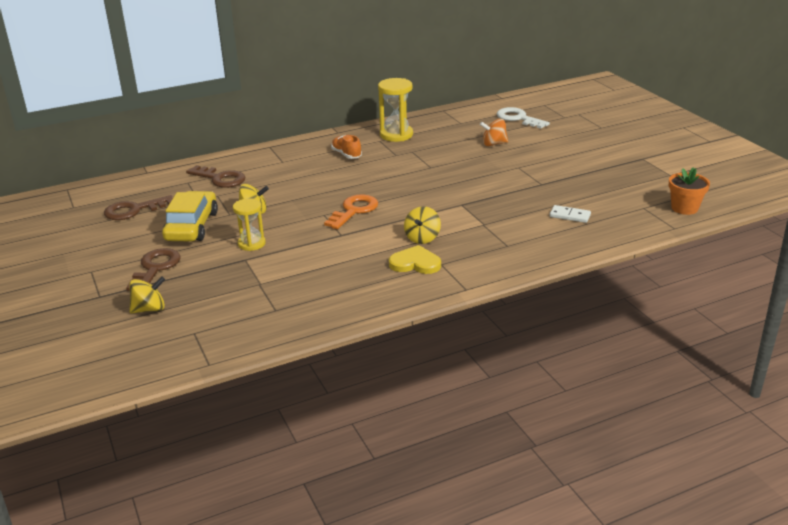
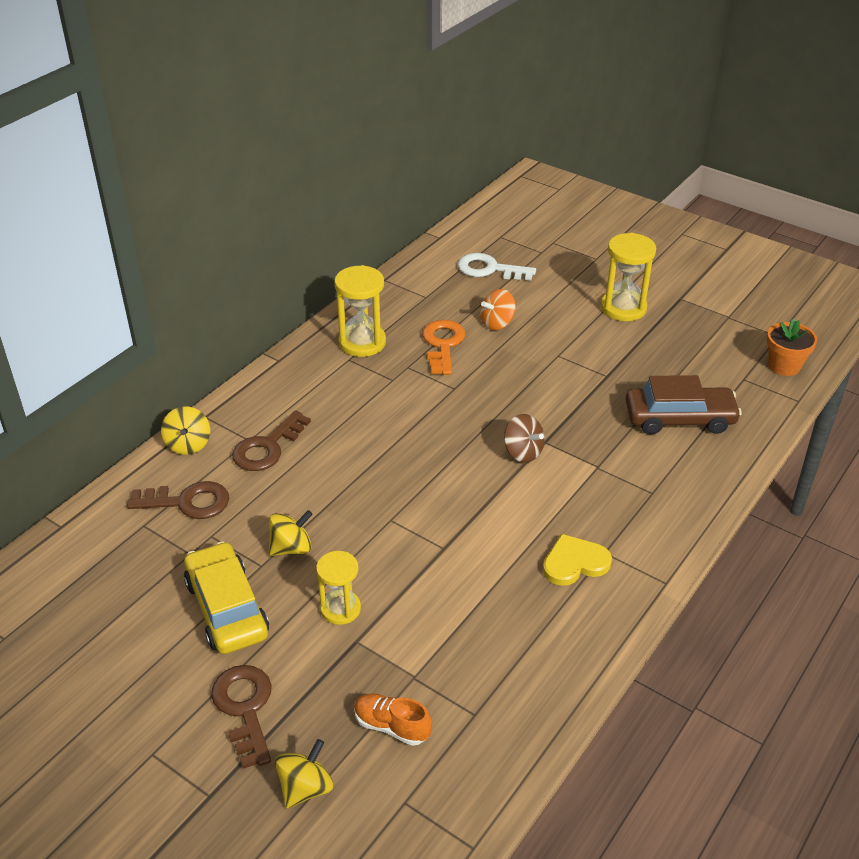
camera: 30 degrees left, 10 degrees up
(134, 210) = (110, 609): brown key -> brown key (267, 447)
(346, 155) = (327, 399): orange shoe -> orange shoe (391, 726)
(354, 211) = (424, 499): orange key -> orange key (443, 344)
(422, 238) = (547, 516): yellow spinning top -> yellow spinning top (188, 444)
(441, 205) = (523, 452): none -> brown spinning top
(570, 216) = (679, 418): white domino -> brown car
(592, 154) = (623, 308): none -> yellow hourglass

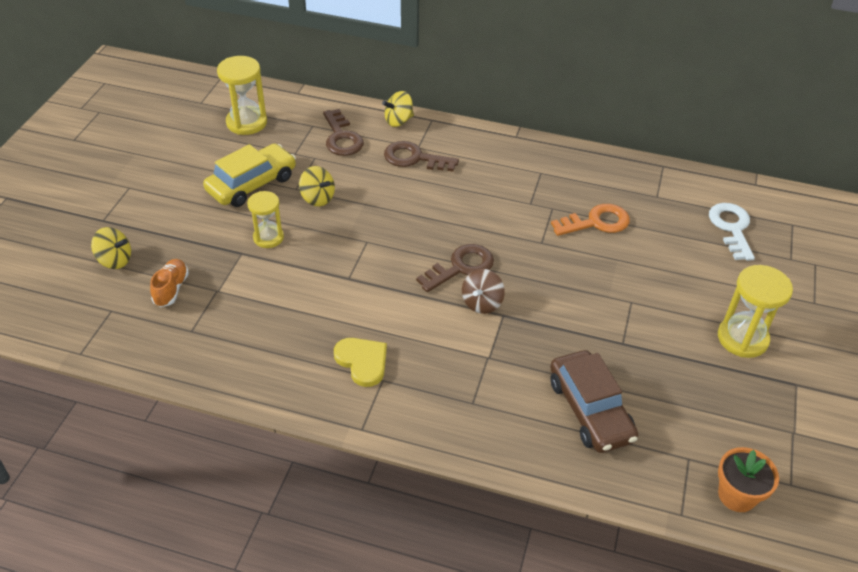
camera: 70 degrees right, 5 degrees up
(245, 708) = (171, 216): brown key -> brown key (461, 267)
(362, 342) = (567, 174): yellow hourglass -> yellow hourglass (246, 122)
(497, 323) = (651, 250): orange spinning top -> none

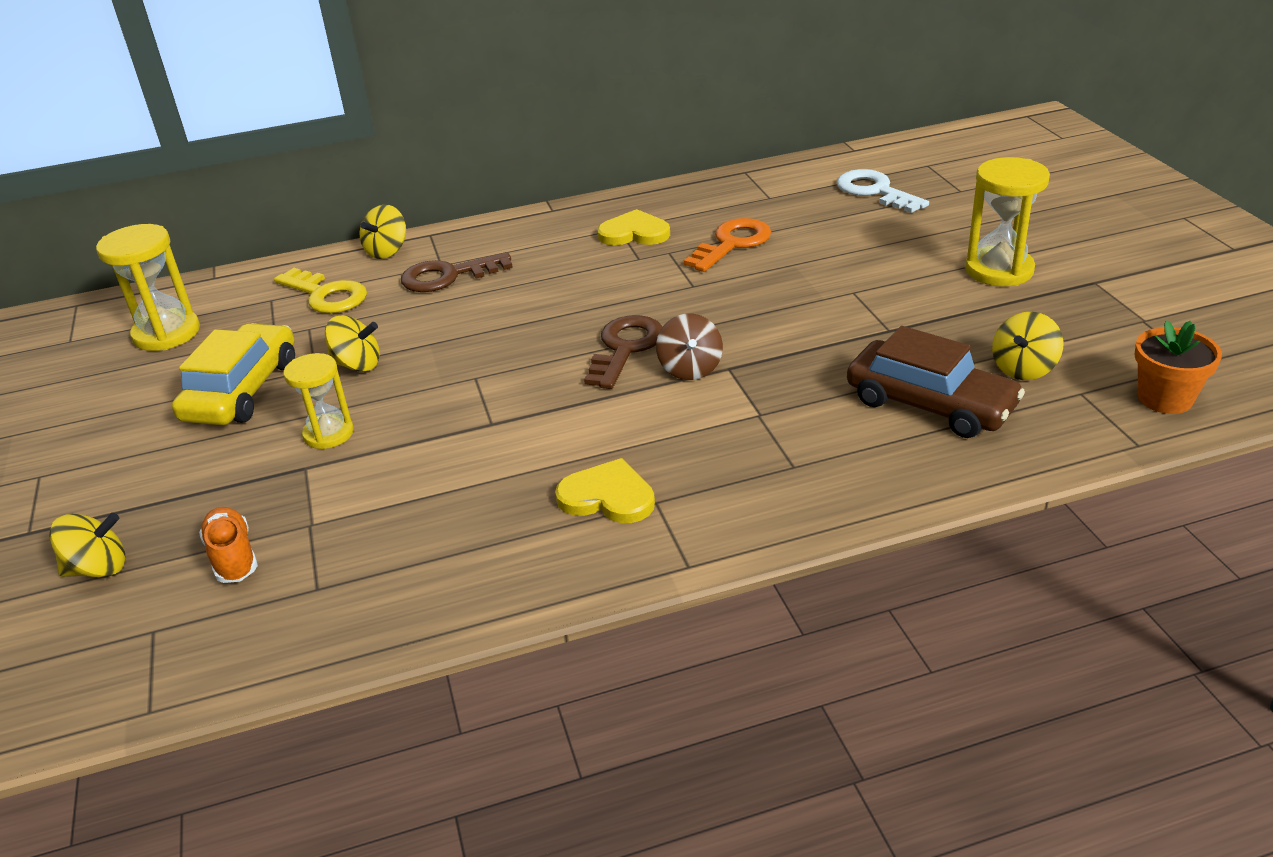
camera: 30 degrees left, 10 degrees down
(341, 138) = (326, 295): brown key -> yellow key
(546, 181) = (634, 233): none -> yellow heart
(673, 420) = (1023, 369): none -> yellow spinning top

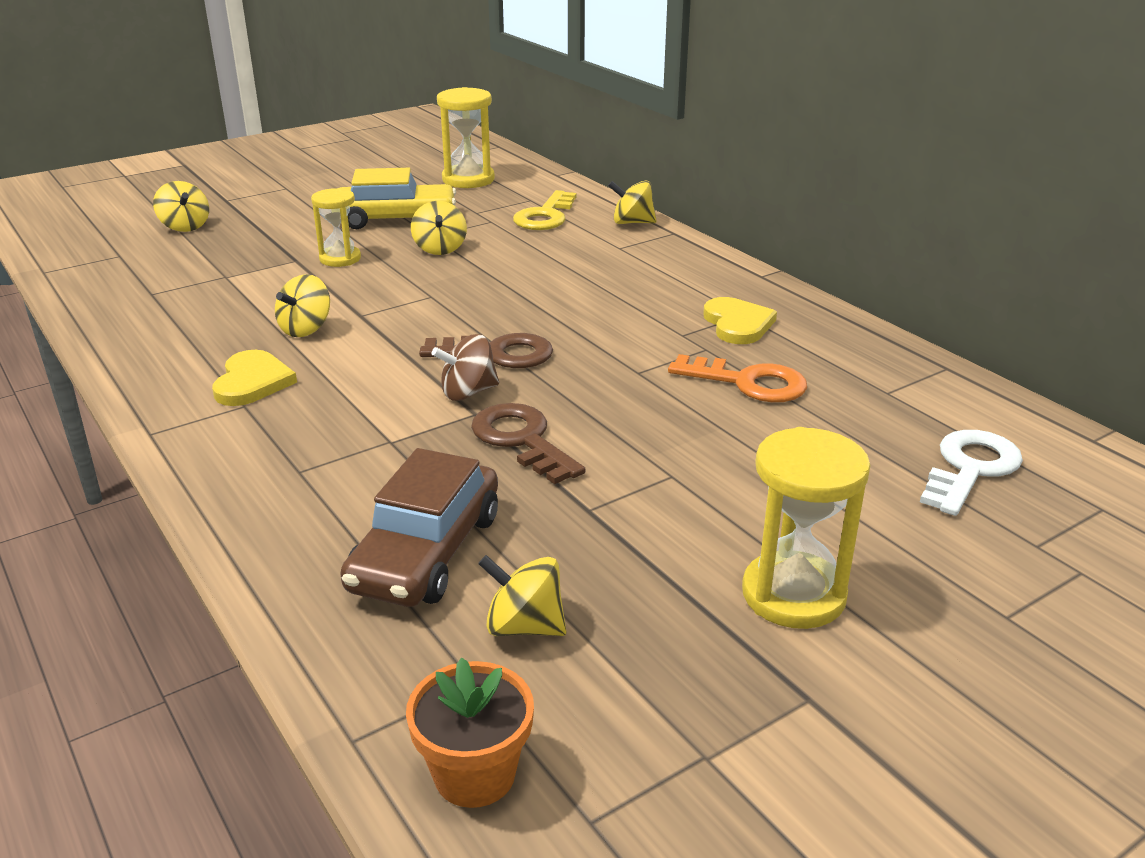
camera: 70 degrees right, 5 degrees down
(233, 557) = (191, 261): orange shoe -> none
(448, 276) = (599, 254): brown key -> brown key (522, 440)
(503, 460) = (306, 329): none -> yellow spinning top

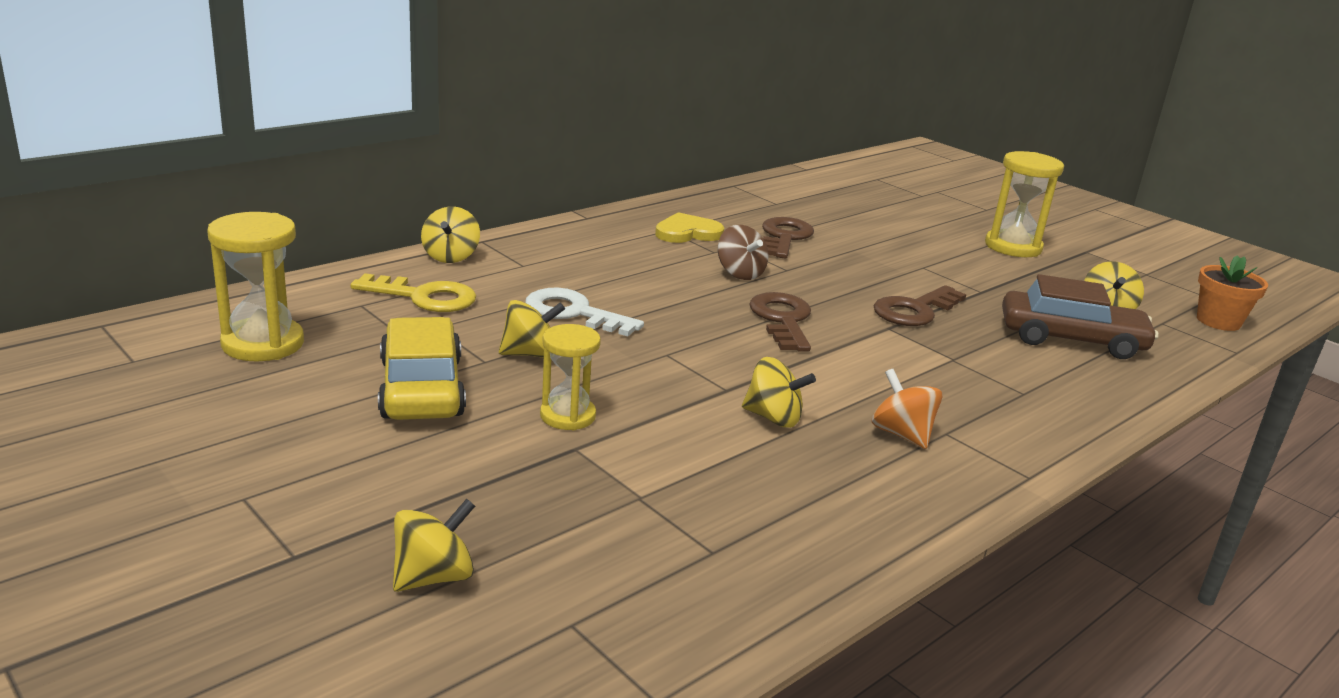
camera: 100 degrees left, 5 degrees down
(252, 382) = (901, 434): yellow heart -> orange spinning top
(468, 392) = (857, 331): brown spinning top -> brown spinning top (740, 273)
(748, 382) = (784, 237): orange key -> brown key
(970, 468) = (857, 197): white key -> white key (574, 313)

